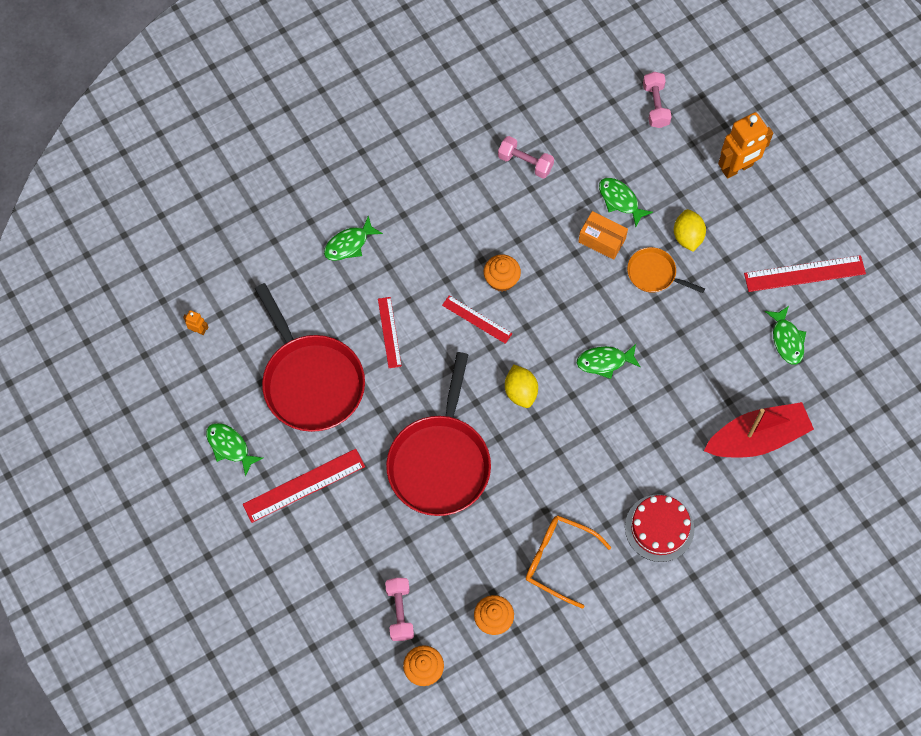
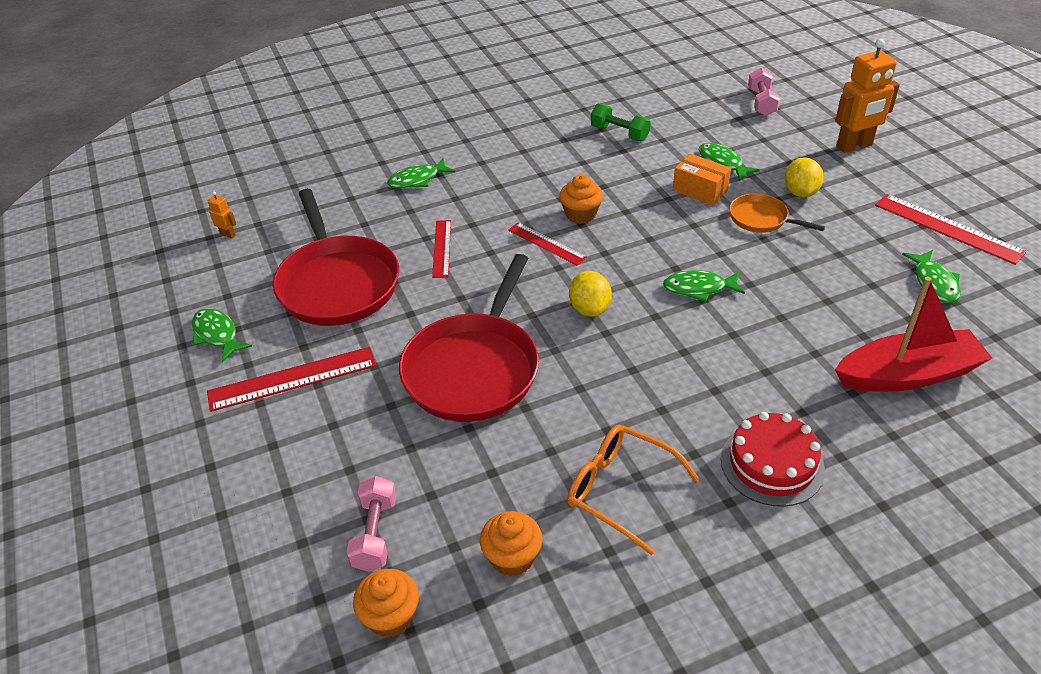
camera: 10 degrees right, 25 degrees down
(525, 163) = (619, 133): pink dumbbell -> green dumbbell
(804, 274) = (947, 228): red ruler -> red ruler turned 45 degrees clockwise

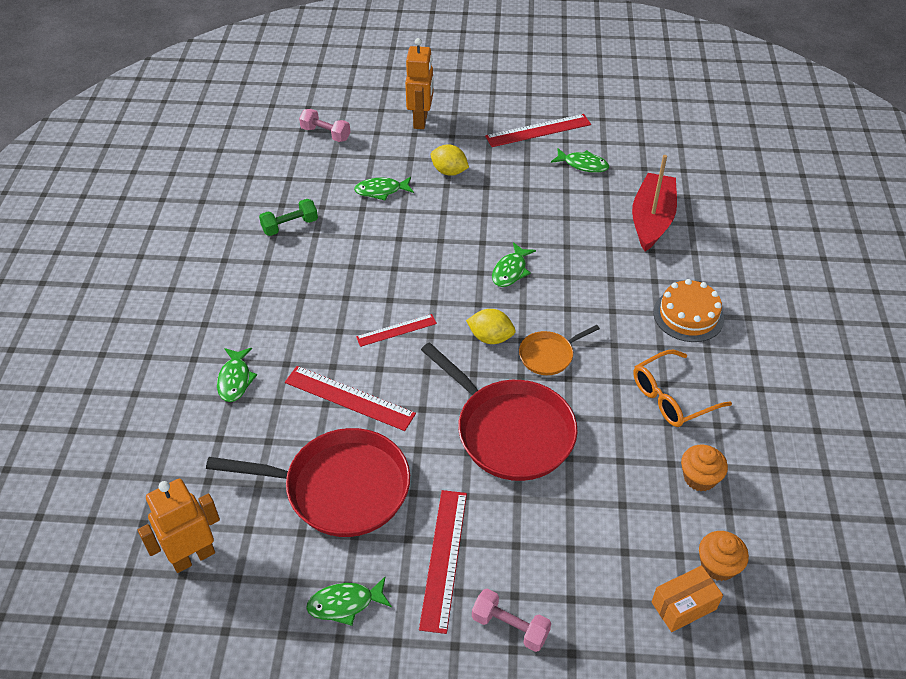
camera: 65 degrees left, 5 degrees up
(228, 234) = (193, 557): orange robot -> orange robot, size x2.33
(375, 534) = (642, 551): pink dumbbell -> pink dumbbell (510, 626)
(441, 248) = (349, 398): red ruler -> red ruler, size x1.60
(581, 214) = (376, 295): orange cupcake -> none
(700, 190) = (404, 218): orange box -> orange box (683, 605)
(761, 219) = (462, 204): orange pan -> orange pan (549, 355)
(772, 464) = (688, 315): red cake -> orange cake

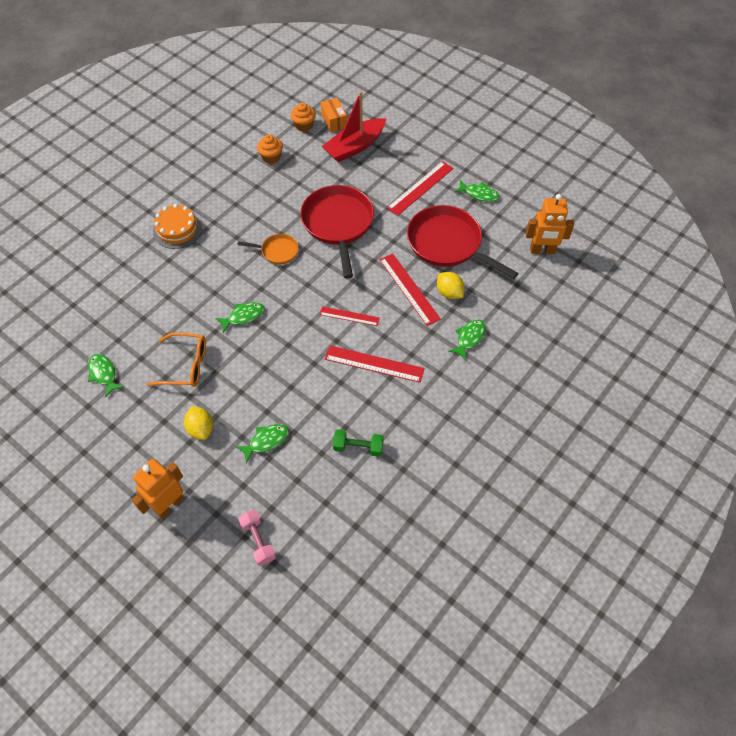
camera: 145 degrees left, 10 degrees up
(381, 191) = (266, 441): green fish -> green fish turned 60 degrees counterclockwise
(490, 337) = (299, 279): yellow lemon -> yellow lemon (449, 293)
(510, 626) = (413, 150): pink dumbbell -> none
(538, 130) = (94, 430): red ruler -> red ruler (374, 363)
(651, 220) = (117, 301): red boat -> red boat (355, 147)
(672, 397) = (240, 195): orange glasses -> orange glasses (185, 365)
(683, 605) = (334, 121): orange box -> orange box turned 60 degrees clockwise

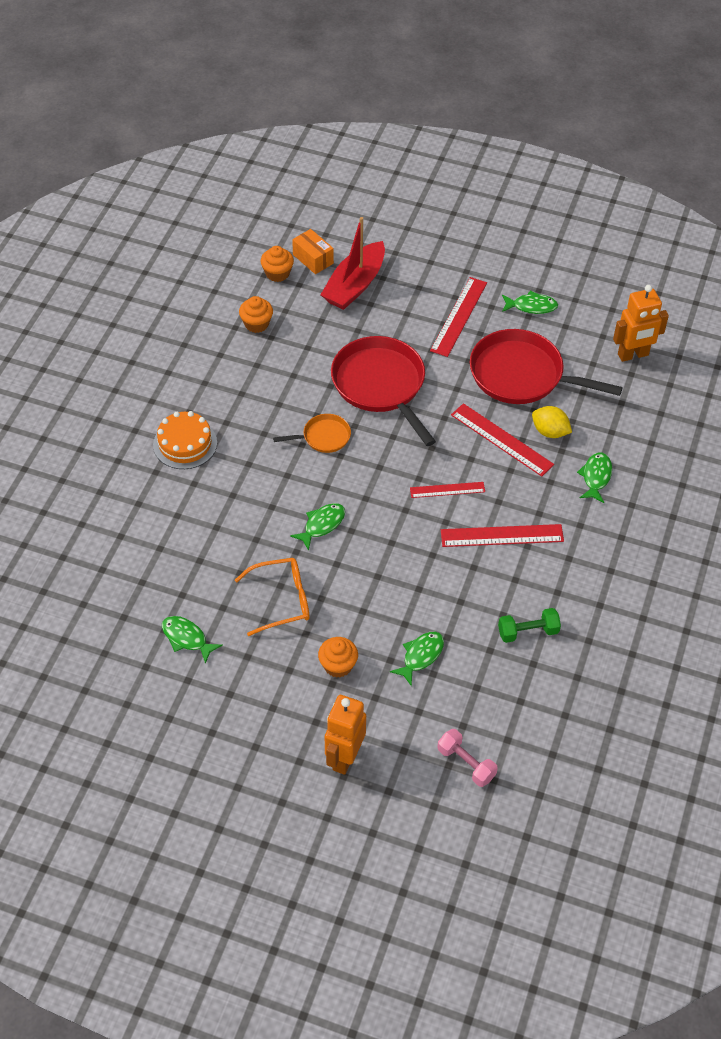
camera: 20 degrees left, 5 degrees down
(201, 429) = (338, 665): yellow lemon -> orange cupcake

